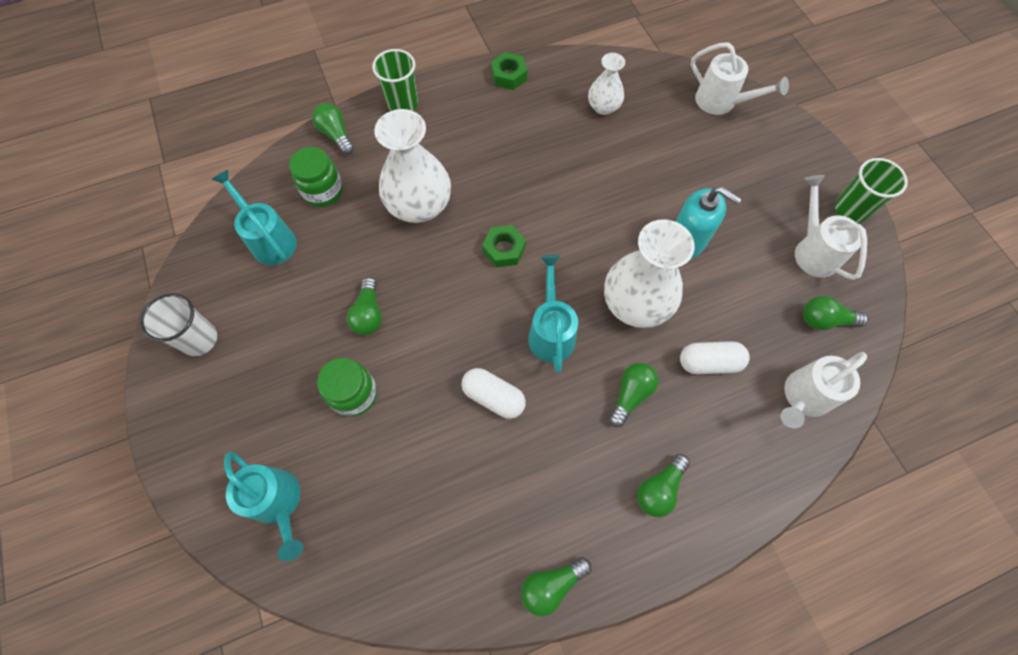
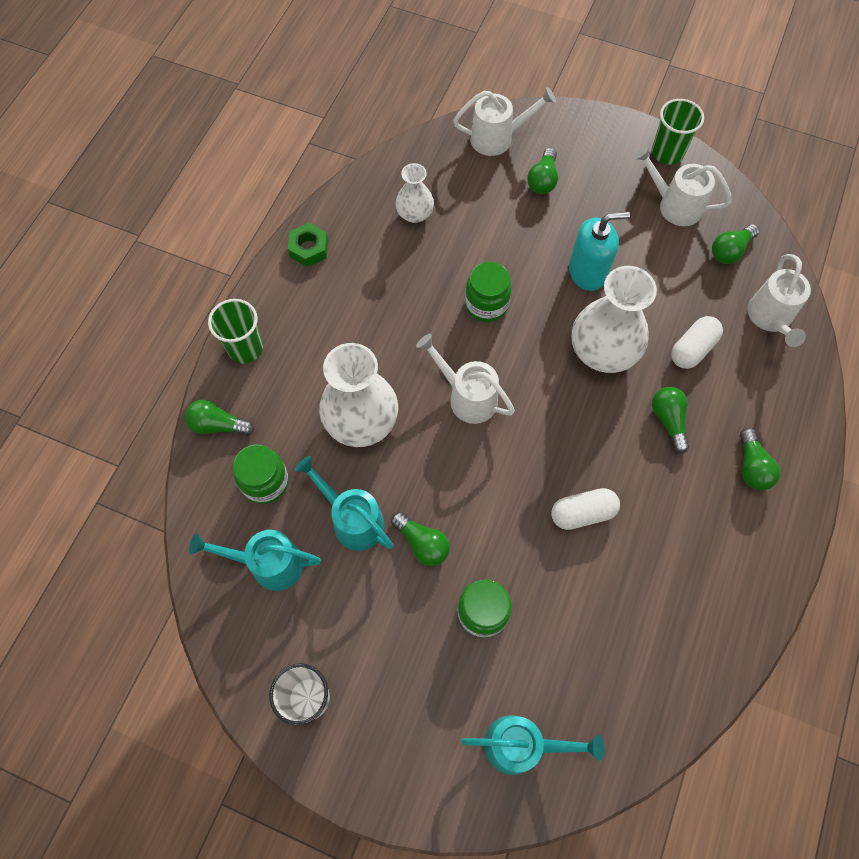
camera: 45 degrees left, 0 degrees up
(504, 249) = (466, 396): green nut -> white watering can
(551, 331) = (568, 426): turquoise watering can -> turquoise watering can (352, 519)
(551, 585) = (756, 599): green light bulb -> green light bulb (542, 180)
(586, 203) = (486, 305): none -> green jar

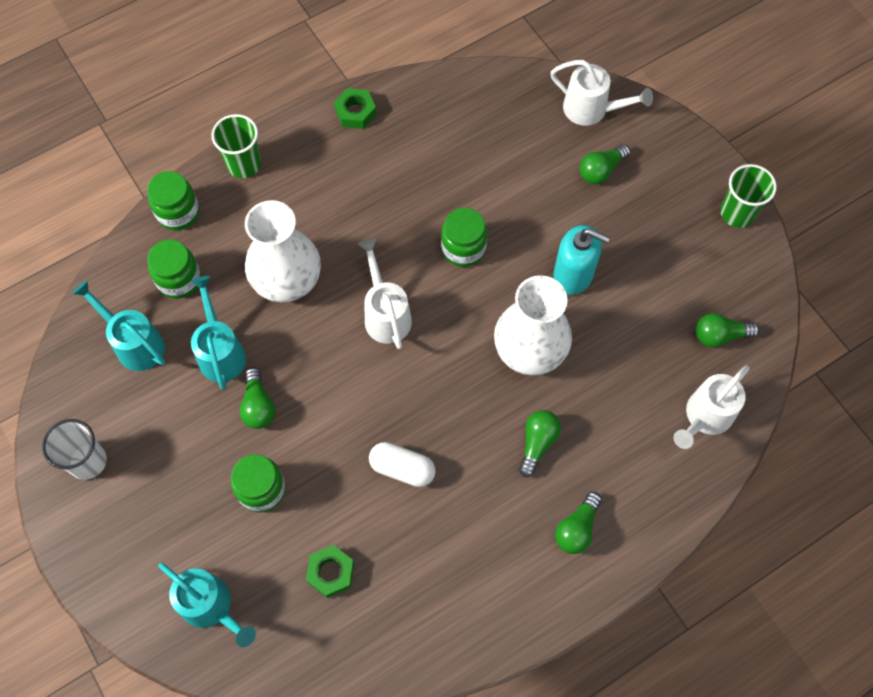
camera: 35 degrees right, 0 degrees up
(218, 425) = (178, 212): green light bulb -> green jar
(415, 214) = (465, 135): white vase -> none
(596, 640) = (331, 573): none -> green nut
(673, 205) = (702, 263): white watering can -> none
(692, 349) = (610, 398): white capsule -> none

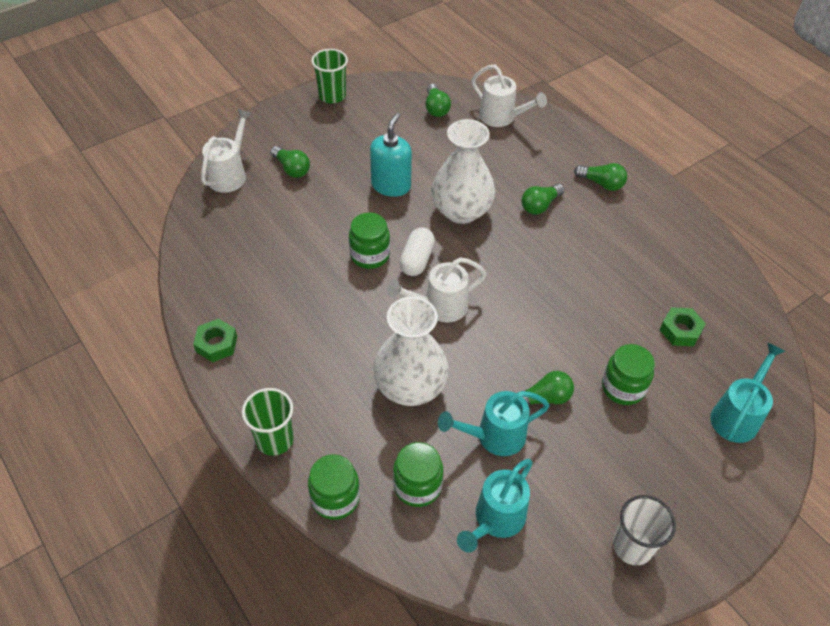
camera: 95 degrees left, 15 degrees down
(402, 468) = (580, 288): white capsule -> white capsule (417, 260)
(537, 443) = (540, 205): green light bulb -> green light bulb turned 60 degrees counterclockwise

